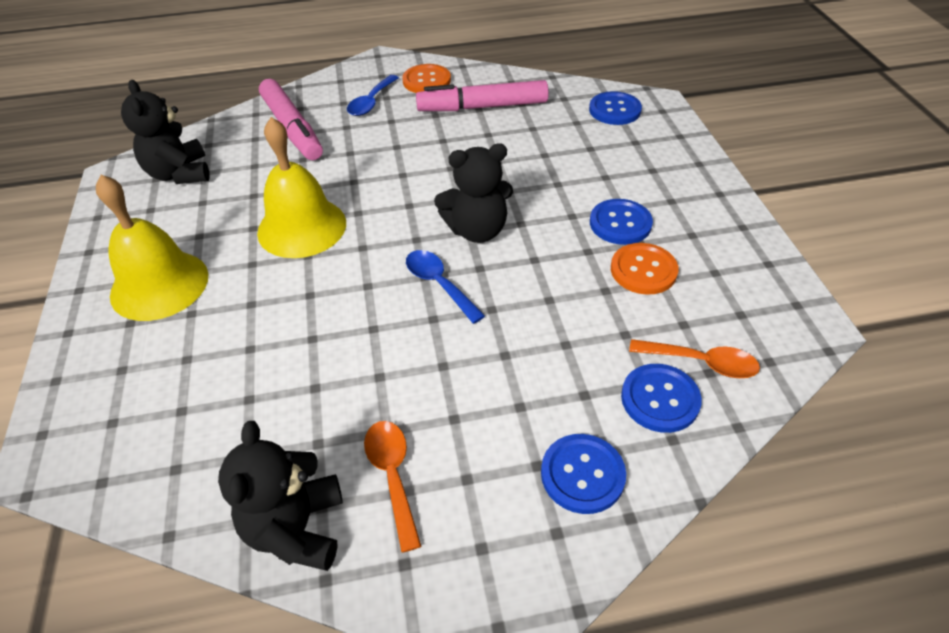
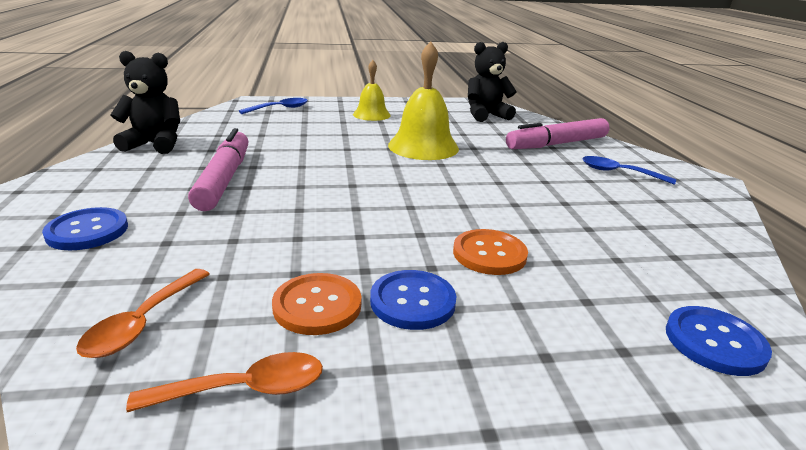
camera: 90 degrees right, 20 degrees down
(159, 285) = (371, 114): yellow bell -> yellow bell, size x0.62
(392, 476) = (163, 167): orange spoon -> orange spoon (245, 389)
(426, 81) = (684, 200): orange button -> orange button (489, 254)
(439, 284) = (340, 190): blue spoon -> blue spoon (280, 109)
(477, 230) = (411, 210): black teddy bear -> none
(482, 107) = (647, 229): pink marker -> pink marker (224, 179)
(660, 399) = (121, 283): blue button -> none

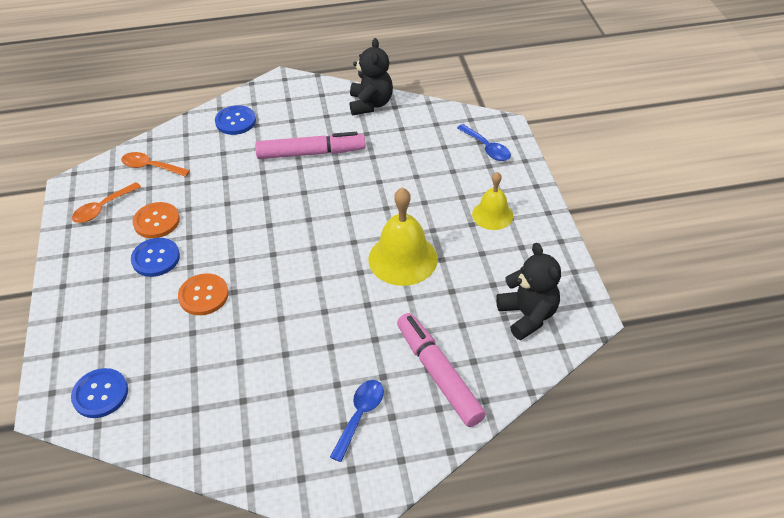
camera: 90 degrees right, 20 degrees up
(245, 389) = (103, 208): orange spoon -> orange spoon turned 60 degrees clockwise

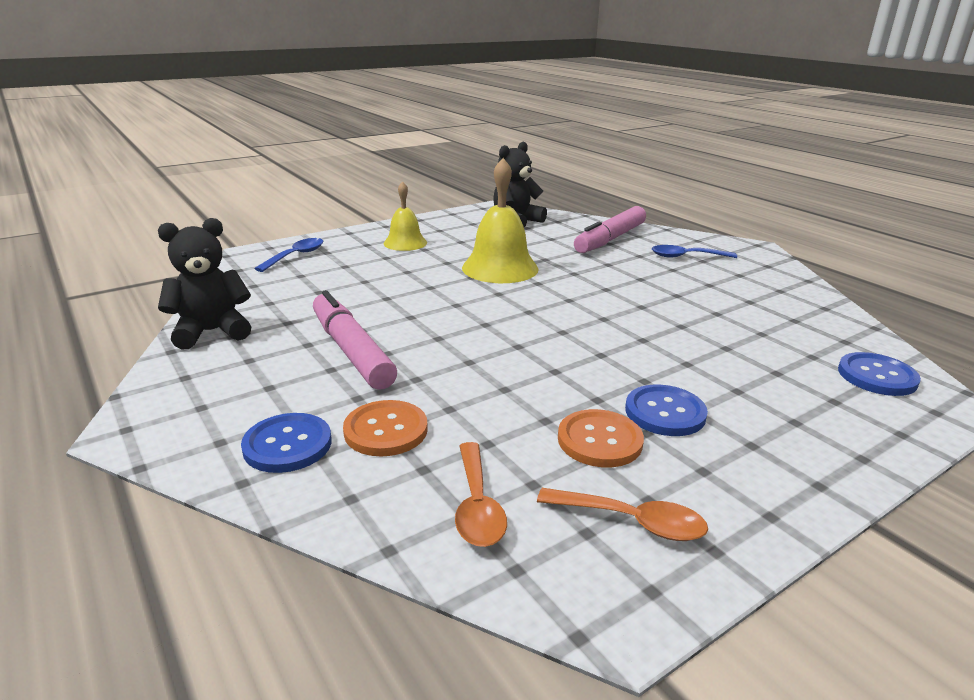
camera: 115 degrees left, 20 degrees down
(203, 295) = (673, 356): orange button -> orange button (386, 430)

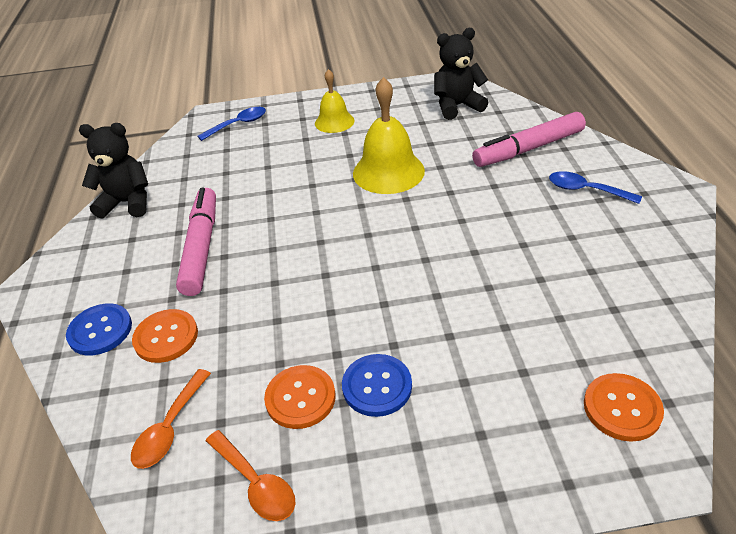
camera: 30 degrees right, 15 degrees up
(877, 376) = (622, 408): blue button -> orange button

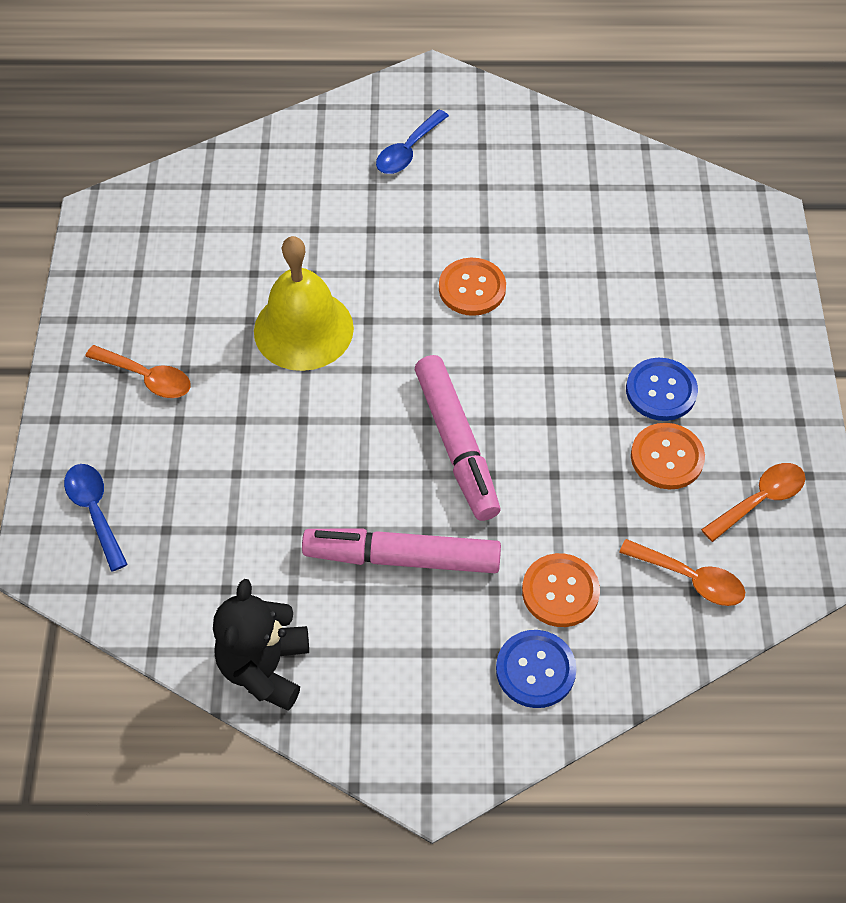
camera: 85 degrees left, 15 degrees up
(334, 122) = (147, 377): yellow bell -> orange spoon
(457, 106) = (171, 226): black teddy bear -> none
(528, 149) = (307, 178): pink marker -> pink marker (456, 444)
(622, 408) = (707, 218): orange button -> orange button (472, 288)

